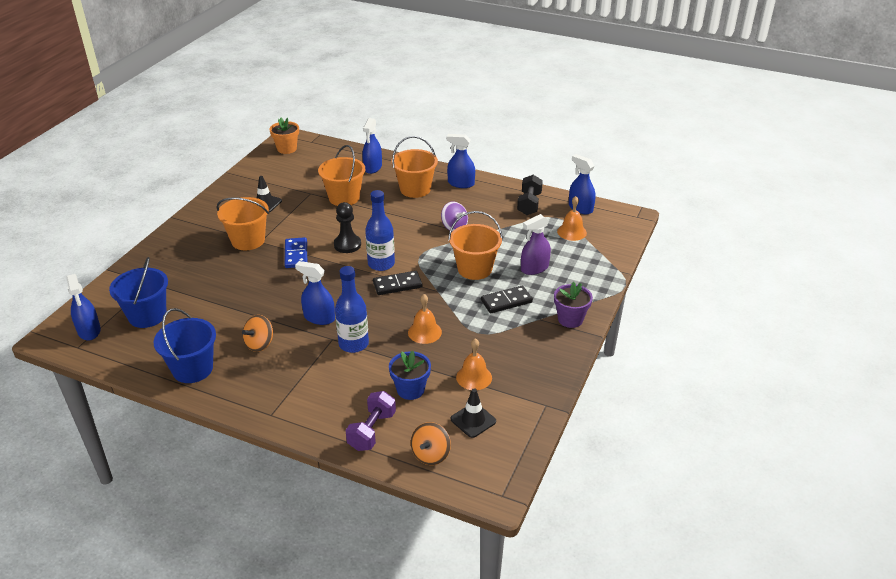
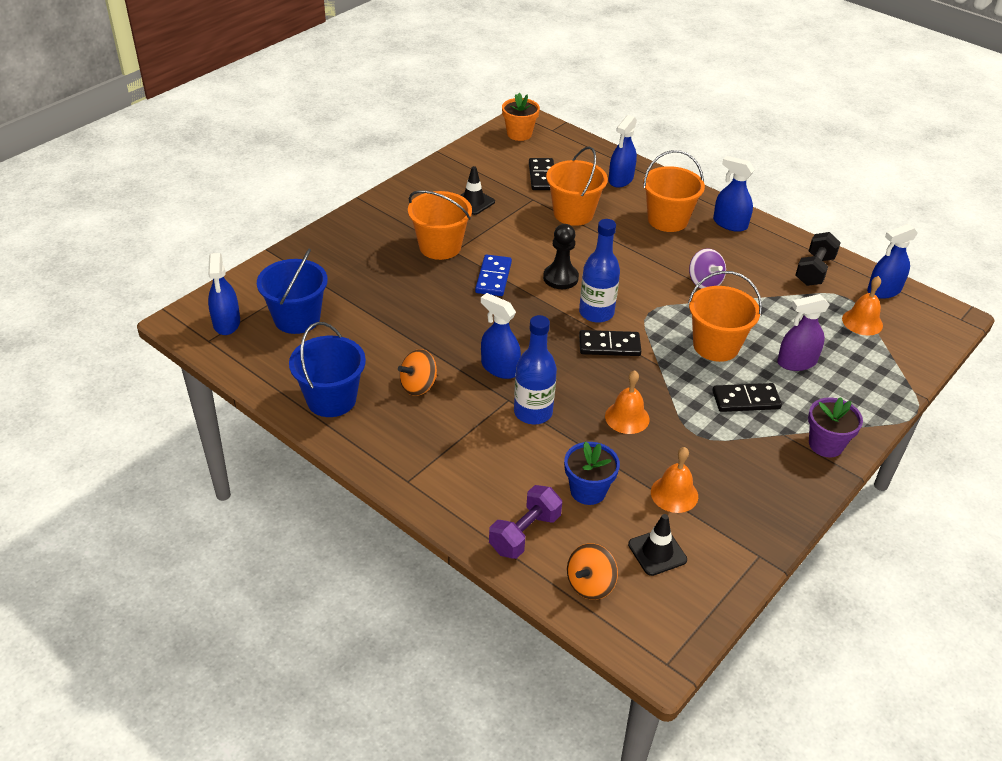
camera: 15 degrees right, 5 degrees up
(313, 176) = (542, 176): none -> black domino
(580, 208) = (884, 290): blue spray bottle -> blue spray bottle turned 90 degrees counterclockwise

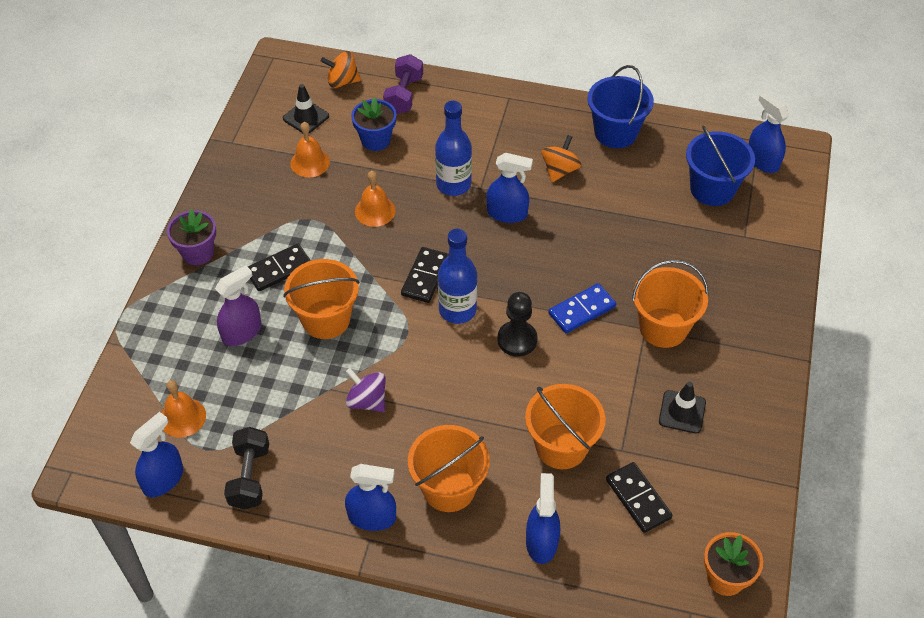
camera: 155 degrees right, 10 degrees up
(493, 277) = (582, 310): blue domino -> blue domino turned 75 degrees clockwise
(590, 584) = (342, 81): orange spinning top -> orange spinning top turned 105 degrees counterclockwise
(609, 345) = (425, 277): black domino -> black domino turned 45 degrees counterclockwise

